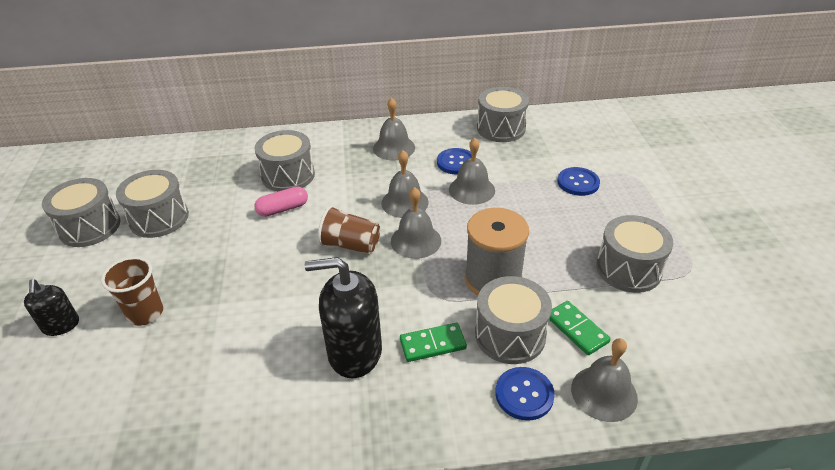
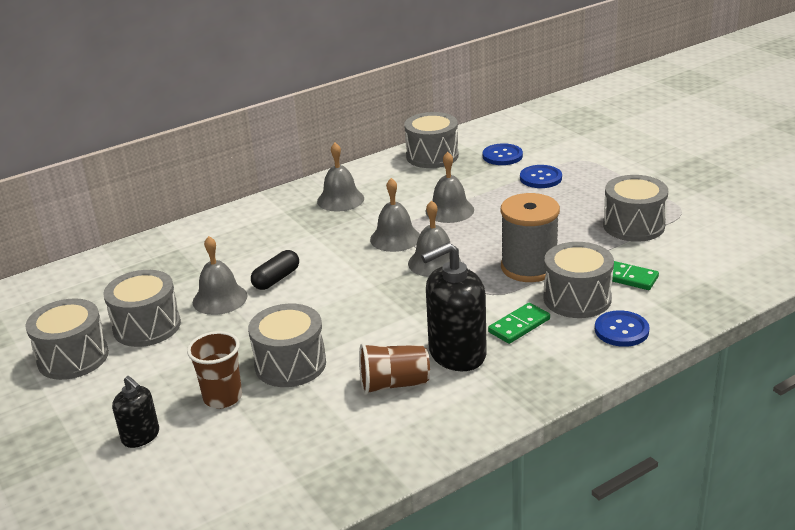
camera: 25 degrees left, 10 degrees down
(283, 209) = (276, 279): pink capsule -> black capsule
(288, 175) = (252, 252): grey drum -> grey drum (290, 364)
(350, 245) = (375, 284): brown cup -> brown cup (394, 384)
(456, 162) = (414, 194): blue button -> blue button (502, 156)
(604, 393) = (680, 308): grey bell -> grey bell (220, 299)

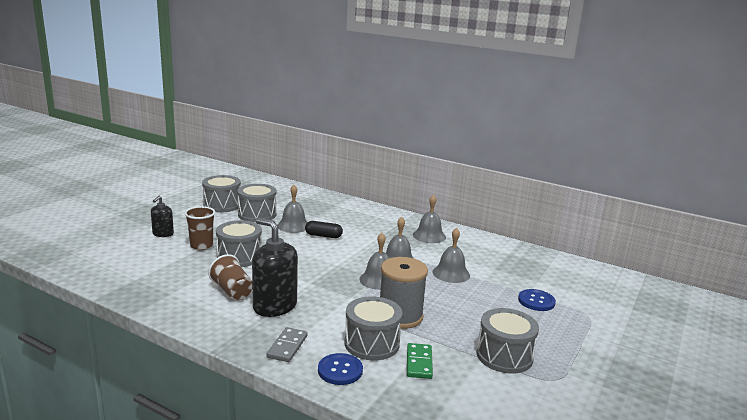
camera: 60 degrees right, 10 degrees down
(432, 156) = (520, 254): grey drum -> none
(502, 156) = (552, 280): blue button -> none
(519, 325) = (321, 324): green domino -> none
(558, 359) = (287, 346): none -> grey domino

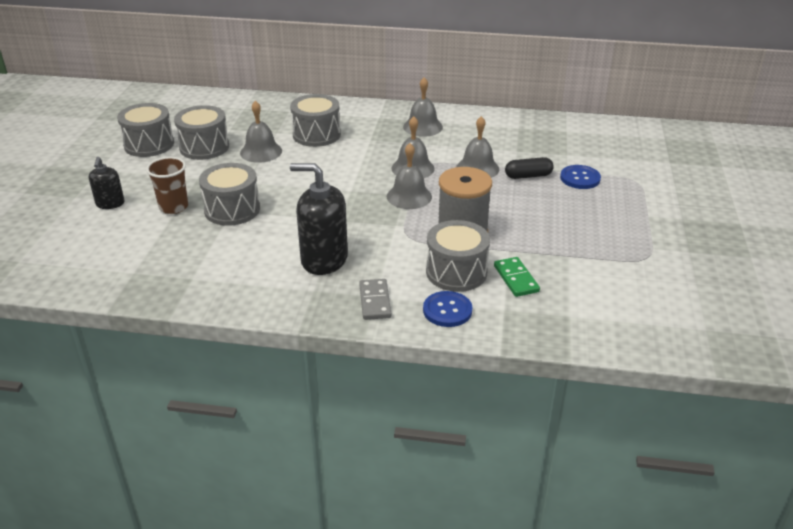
camera: 20 degrees left, 15 degrees up
(232, 291) = (261, 255): brown cup -> none
(323, 236) = (306, 156): black capsule -> black capsule (528, 176)
(504, 356) = (588, 247): grey drum -> grey drum (316, 135)

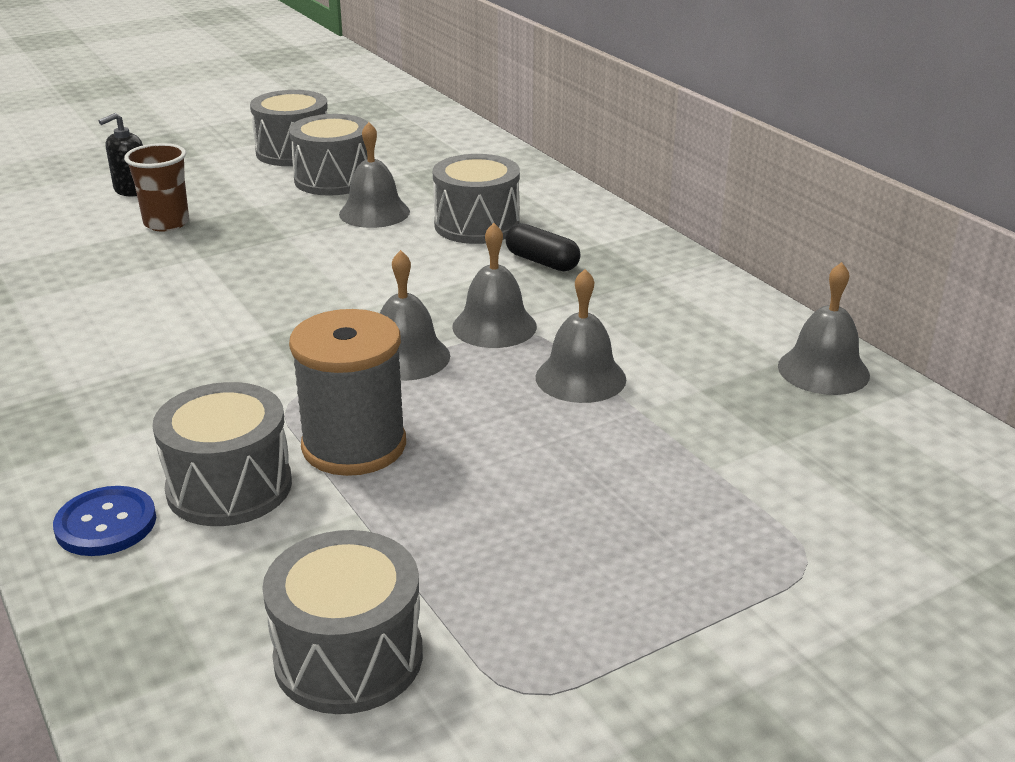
camera: 50 degrees right, 5 degrees down
(232, 210) = (204, 256): grey drum -> grey drum (348, 657)
(324, 259) = (148, 365): black soap dispenser -> none
(375, 301) = (75, 449): grey domino -> none
(423, 127) = (633, 283): grey bell -> grey bell (823, 370)
(516, 279) = (270, 555): green domino -> none
(528, 176) = (631, 434): black capsule -> black capsule (542, 262)
(580, 178) = (710, 491): blue button -> none

